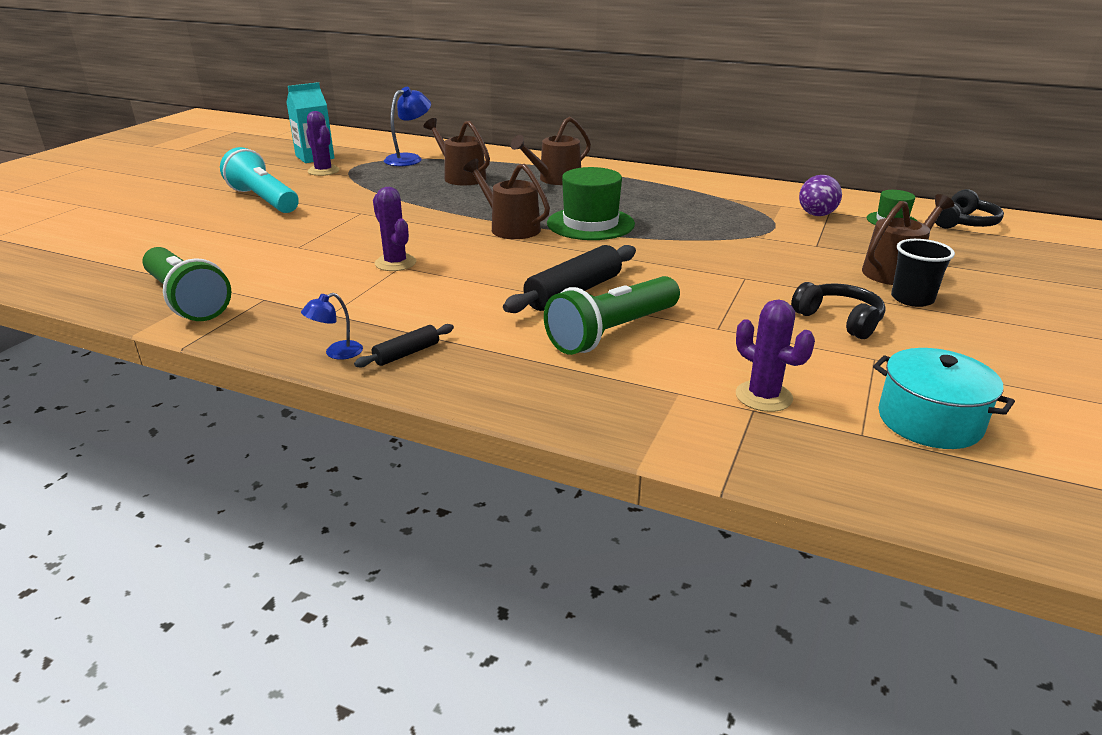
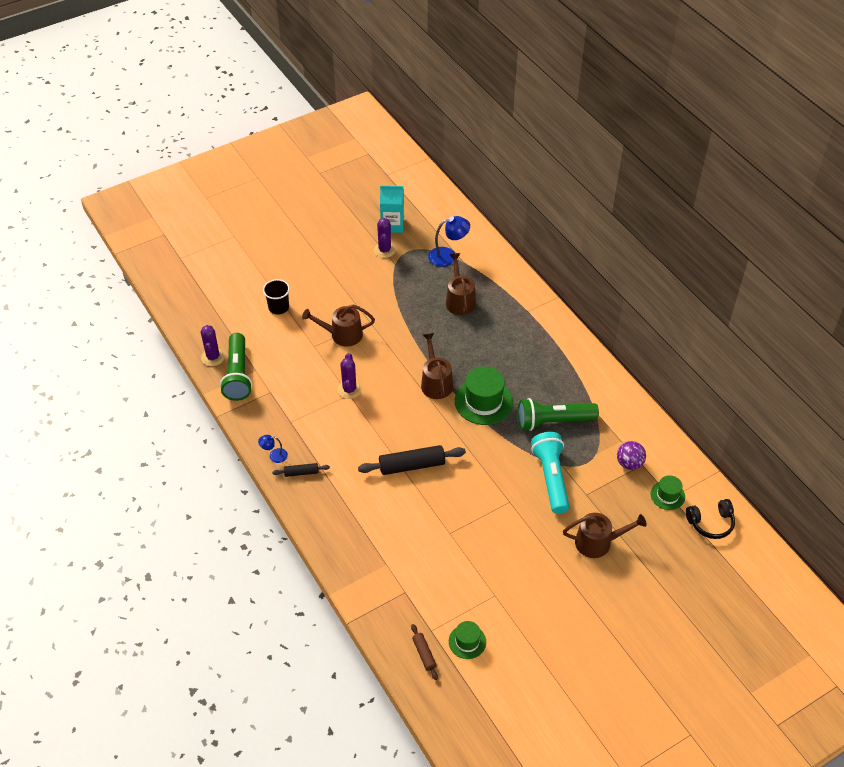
camera: 35 degrees right, 20 degrees up
(263, 200) = (328, 277): turquoise flashlight -> turquoise flashlight (551, 478)
(556, 179) = (515, 333): brown watering can -> brown watering can (342, 335)
(612, 332) = (399, 508): green flashlight -> green flashlight (553, 421)
(763, 396) = (418, 587): purple cactus -> purple cactus (213, 357)
(839, 320) = (514, 561): black headphones -> none
(900, 467) = (424, 654): none -> brown rolling pin
(912, 299) = (573, 568): black cup -> black cup (278, 307)
(929, 421) = (467, 641): turquoise pot -> green hat

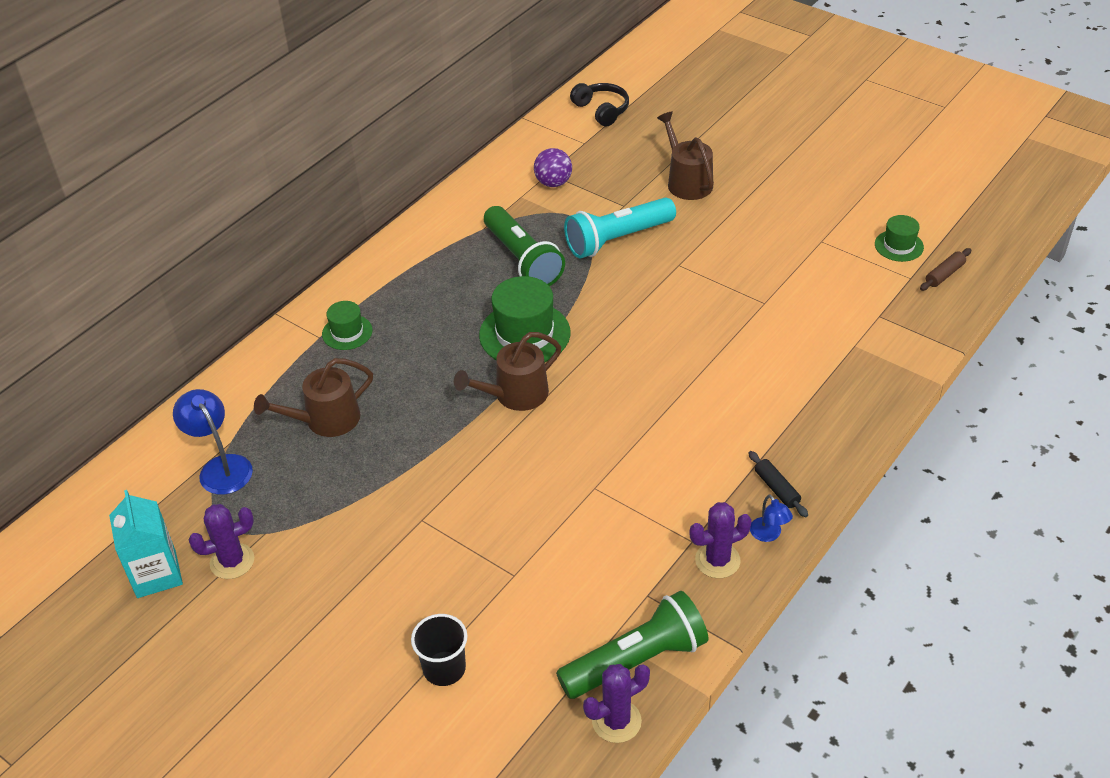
camera: 110 degrees left, 5 degrees down
(342, 335) = (469, 545): brown watering can -> none
(349, 389) = (584, 491): purple cactus -> purple cactus (717, 560)
(412, 465) = (683, 372): black rolling pin -> none
(667, 495) = (583, 146): green hat -> green hat (347, 332)

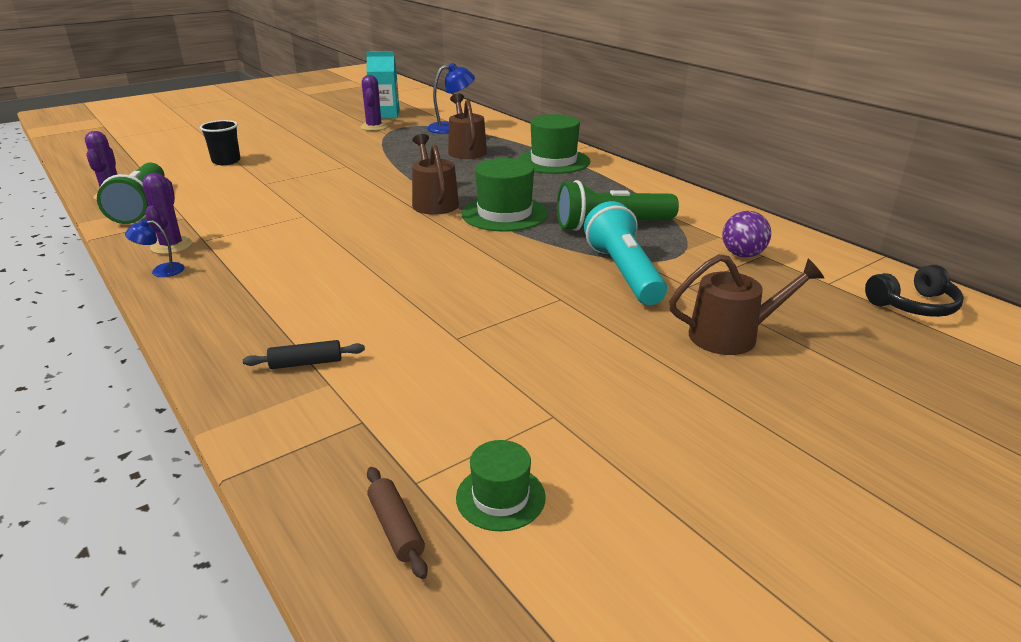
camera: 105 degrees right, 15 degrees down
(347, 332) = (553, 161): green hat -> green hat, size x1.80
(776, 489) = (200, 285): black rolling pin -> black rolling pin (306, 363)

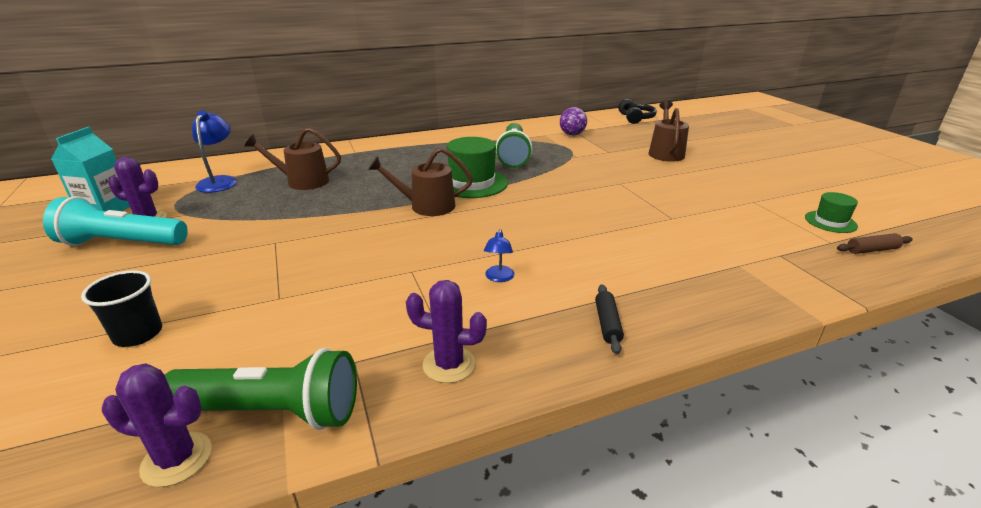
camera: 75 degrees left, 0 degrees up
(161, 271) = (522, 367): blue lamp -> blue lamp (499, 278)
(306, 363) = (713, 274): black rolling pin -> black rolling pin (607, 324)
(553, 161) = (372, 154): green hat -> none
(623, 273) = (587, 163): turquoise flashlight -> turquoise flashlight (122, 243)

